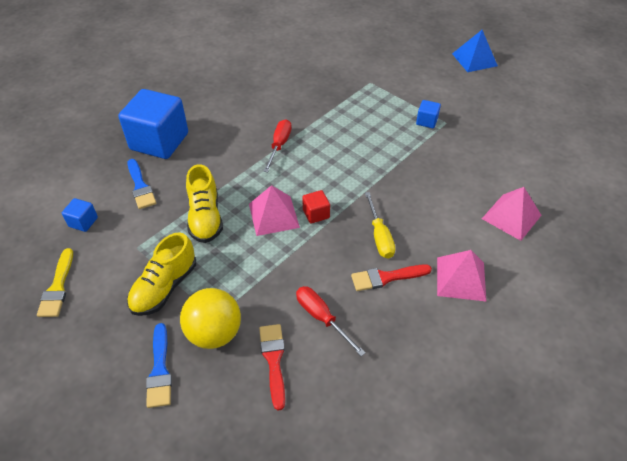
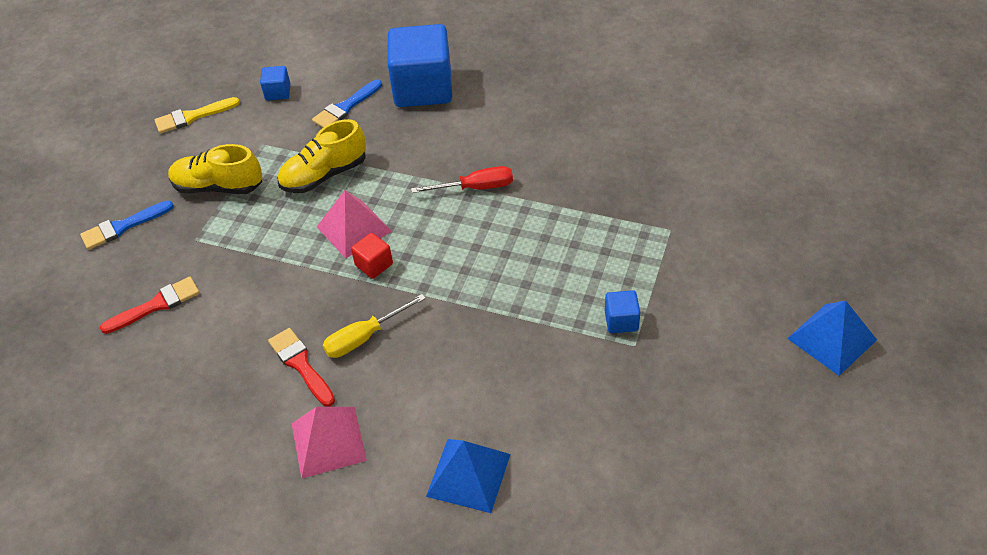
camera: 70 degrees right, 0 degrees up
(214, 333) = (175, 247): yellow ball -> none
(322, 318) = (222, 325): red screwdriver -> none
(511, 217) = (468, 475): pink pyramid -> blue pyramid

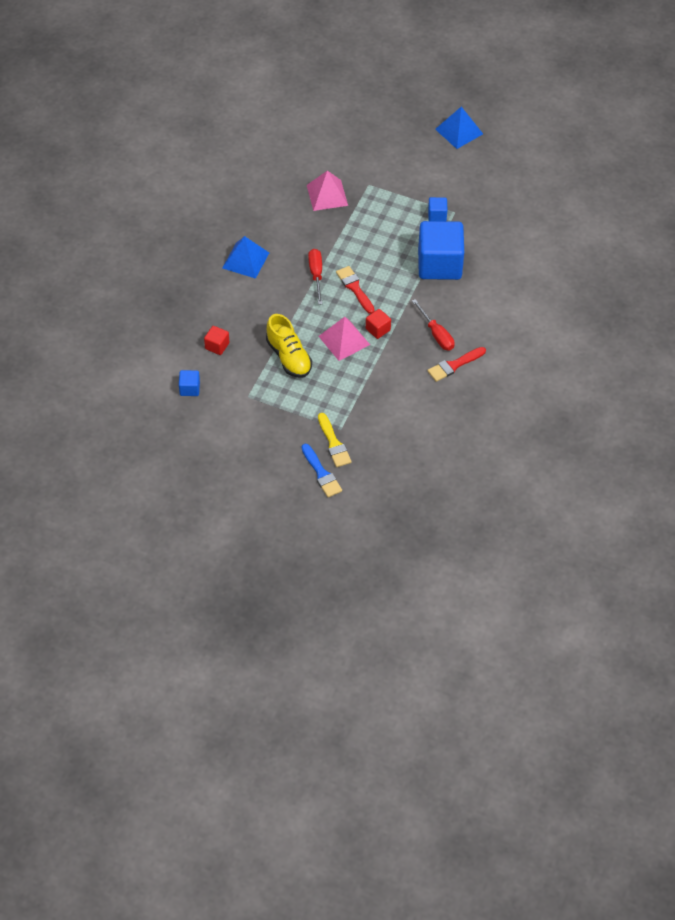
camera: 90 degrees left, 5 degrees up
(156, 305) = (398, 445): red brush -> red brush (355, 288)
(192, 116) = (207, 442): yellow brush -> yellow brush (333, 443)
(218, 187) = (290, 419): yellow shoe -> none
(328, 441) = (509, 350): pink pyramid -> pink pyramid (327, 195)
(345, 107) = (217, 346): blue brush -> red cube
(364, 337) = (436, 334): yellow screwdriver -> red screwdriver
(423, 88) = (205, 300): blue cube -> blue cube (439, 264)
(468, 475) = (534, 289): blue pyramid -> blue pyramid (245, 260)

